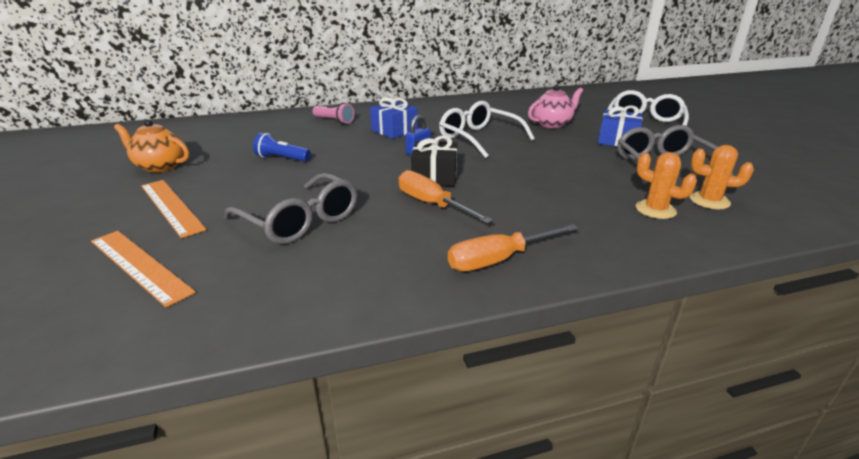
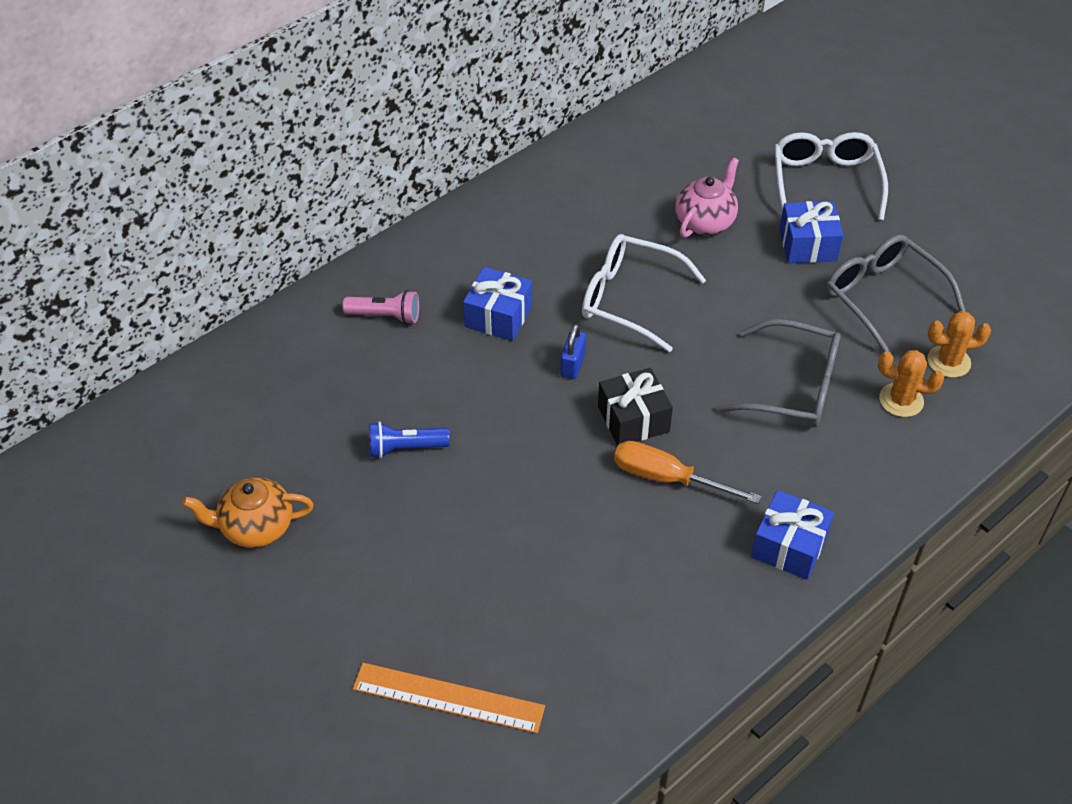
camera: 25 degrees left, 20 degrees up
(171, 206) = (371, 598): orange ruler -> none
(301, 221) = (548, 564): grey glasses -> grey glasses (793, 387)
(499, 260) = (789, 546): orange screwdriver -> blue gift

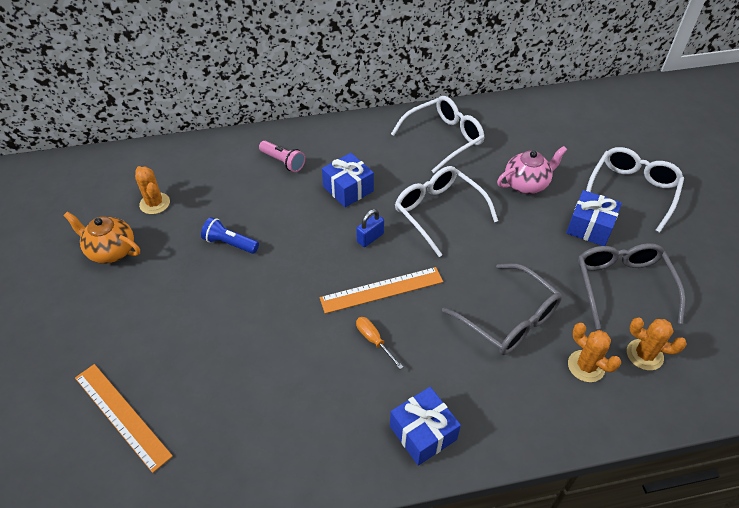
camera: 30 degrees right, 0 degrees up
(259, 443) = (155, 203): none -> orange cactus
(567, 202) = (444, 138): none -> white glasses
(633, 419) = (382, 290): black gift -> orange ruler
(667, 478) = (374, 340): orange screwdriver -> orange screwdriver, size x0.60

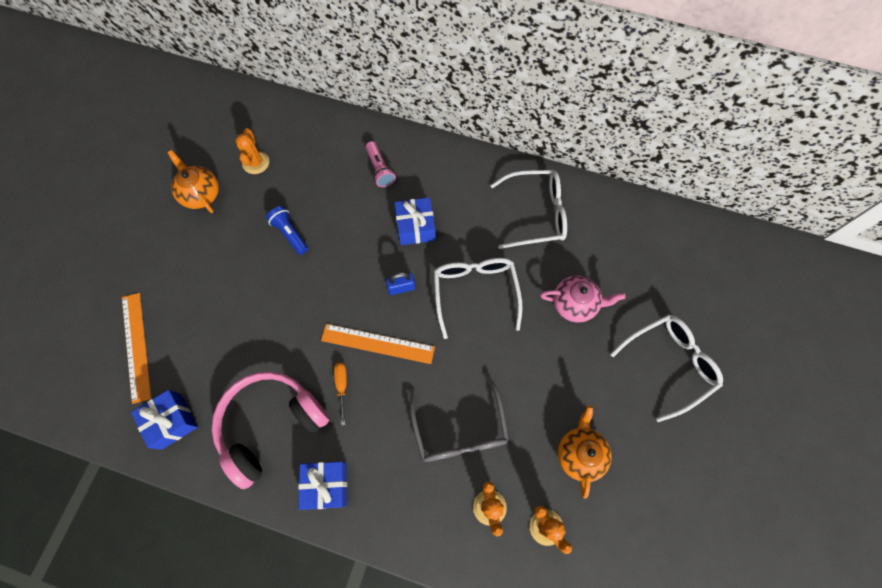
camera: 30 degrees right, 20 degrees up
(326, 411) = (270, 425): none -> pink headphones
(590, 227) = (598, 380): blue gift -> blue gift (171, 421)
(622, 285) = (580, 453): grey glasses -> orange teapot

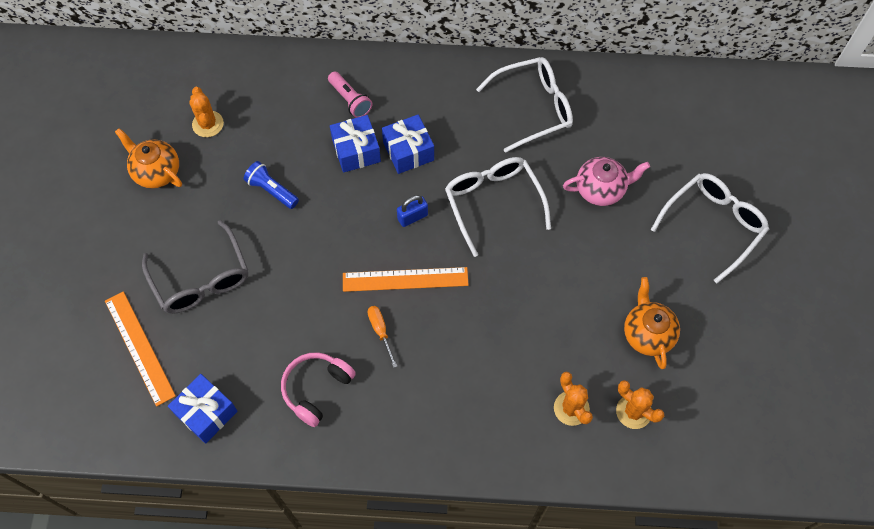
camera: 15 degrees left, 5 degrees down
(270, 425) = (316, 389): pink headphones -> pink headphones, size x0.61
(326, 485) = (395, 432): blue gift -> blue gift (356, 151)
(459, 429) = (518, 342): grey glasses -> grey glasses (201, 279)

